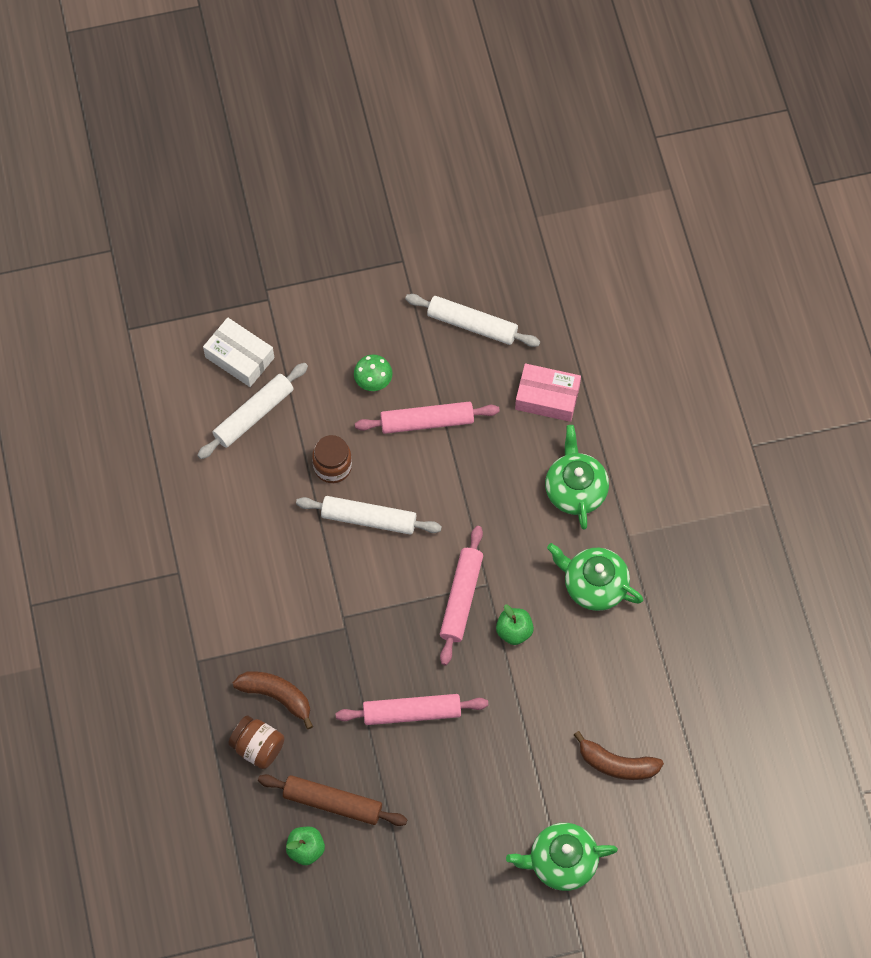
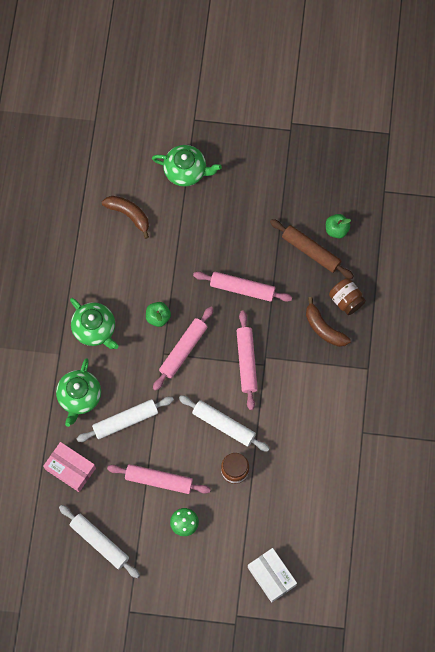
camera: 160 degrees left, 5 degrees up
(254, 415) = (276, 528): white rolling pin -> white rolling pin (125, 421)
(368, 612) = (246, 362): none -> pink rolling pin

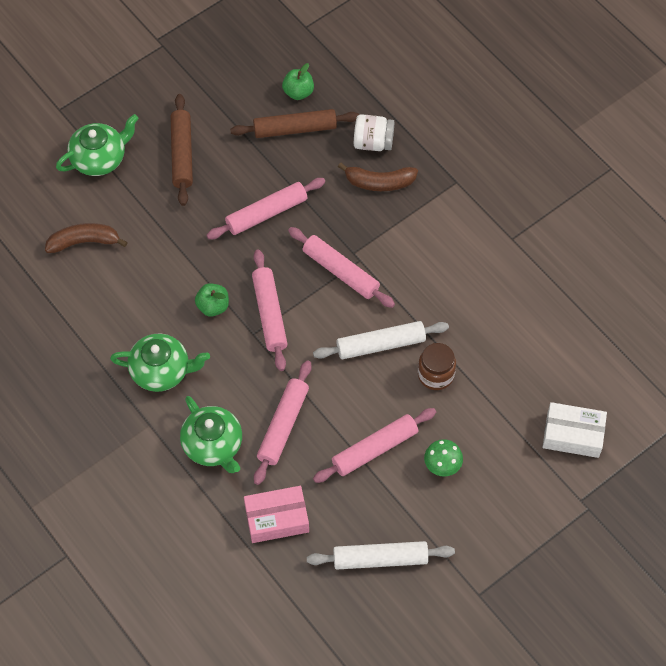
camera: 45 degrees left, 10 degrees down
(125, 421) = (283, 426): white rolling pin -> pink rolling pin
(233, 209) = (182, 154): none -> brown rolling pin
(346, 300) = (373, 142): brown jar -> white jar

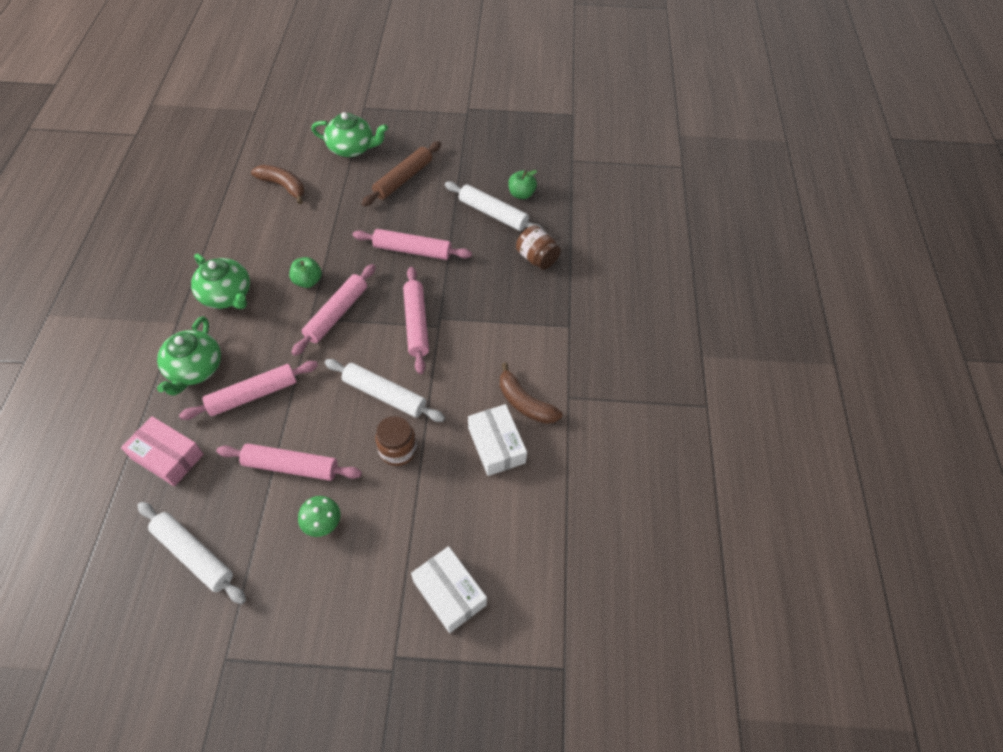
camera: 40 degrees right, 5 degrees down
(295, 129) = (493, 214): brown rolling pin -> white rolling pin
(373, 142) = (537, 258): white jar -> brown jar
(379, 182) = (512, 286): brown banana -> brown banana (525, 403)
(499, 314) = (496, 445): none -> white box

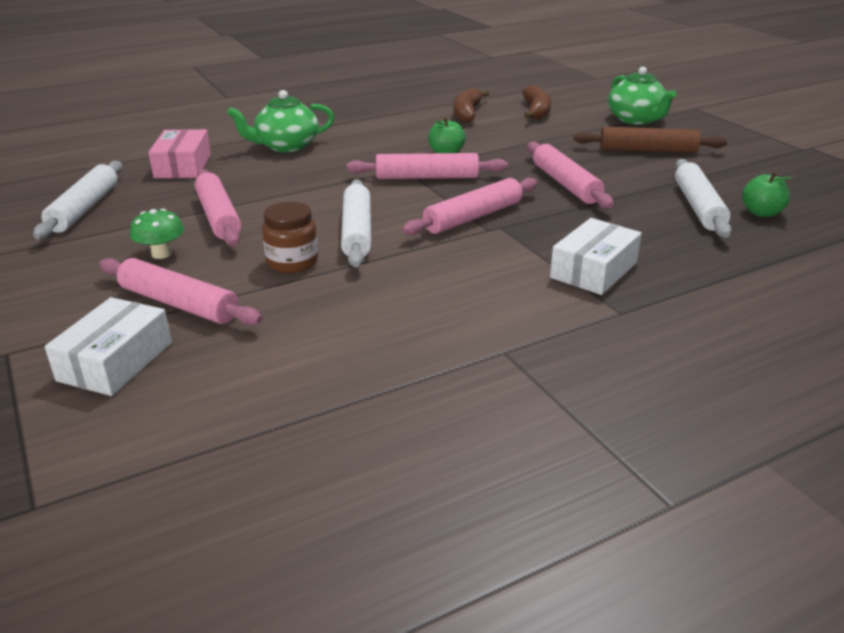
camera: 60 degrees right, 25 degrees down
(227, 295) = (381, 131): green teapot -> none
(253, 395) = (284, 175): pink rolling pin -> pink rolling pin (179, 303)
(496, 445) = (364, 322): white box -> white box (593, 270)
(525, 403) = (452, 320): brown banana -> brown banana (467, 113)
(537, 258) = (686, 254): brown jar -> none

